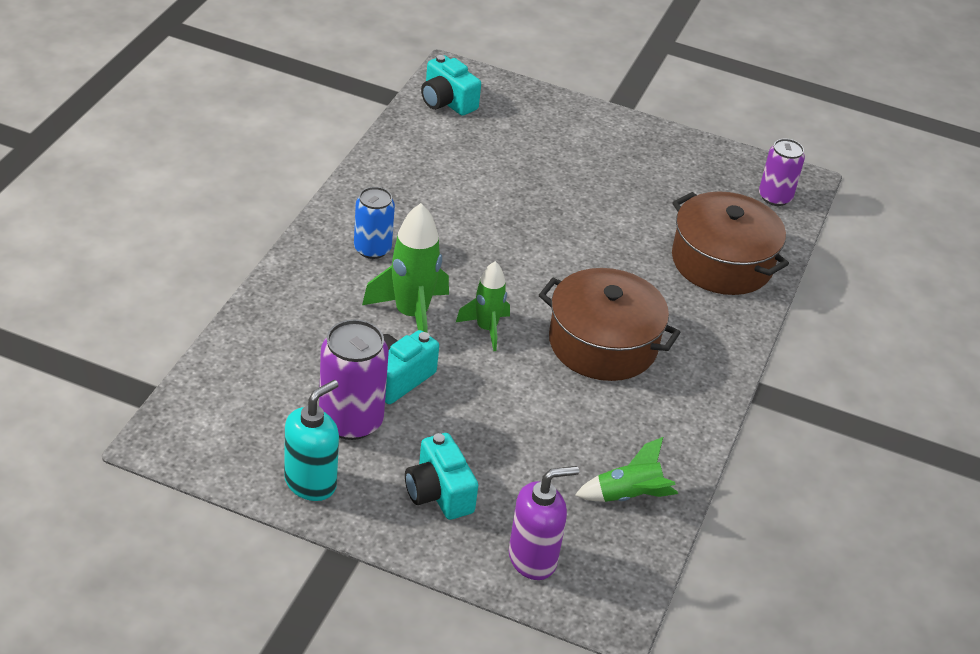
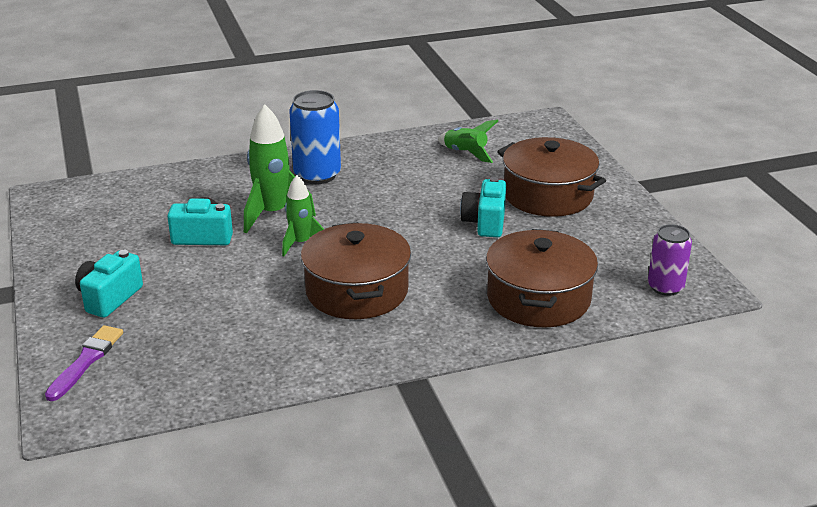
camera: 55 degrees right, 10 degrees down
(311, 482) = (64, 252): turquoise soap dispenser -> none
(351, 421) = (139, 240): purple can -> none
(372, 249) = (317, 175): blue can -> blue can, size x1.52
(447, 102) = (512, 132): turquoise camera -> turquoise camera (485, 222)
(533, 559) = (86, 361): purple soap dispenser -> purple brush
(578, 157) = (548, 195): none -> brown pot
(628, 496) = (203, 372): green rocket -> green rocket (465, 153)

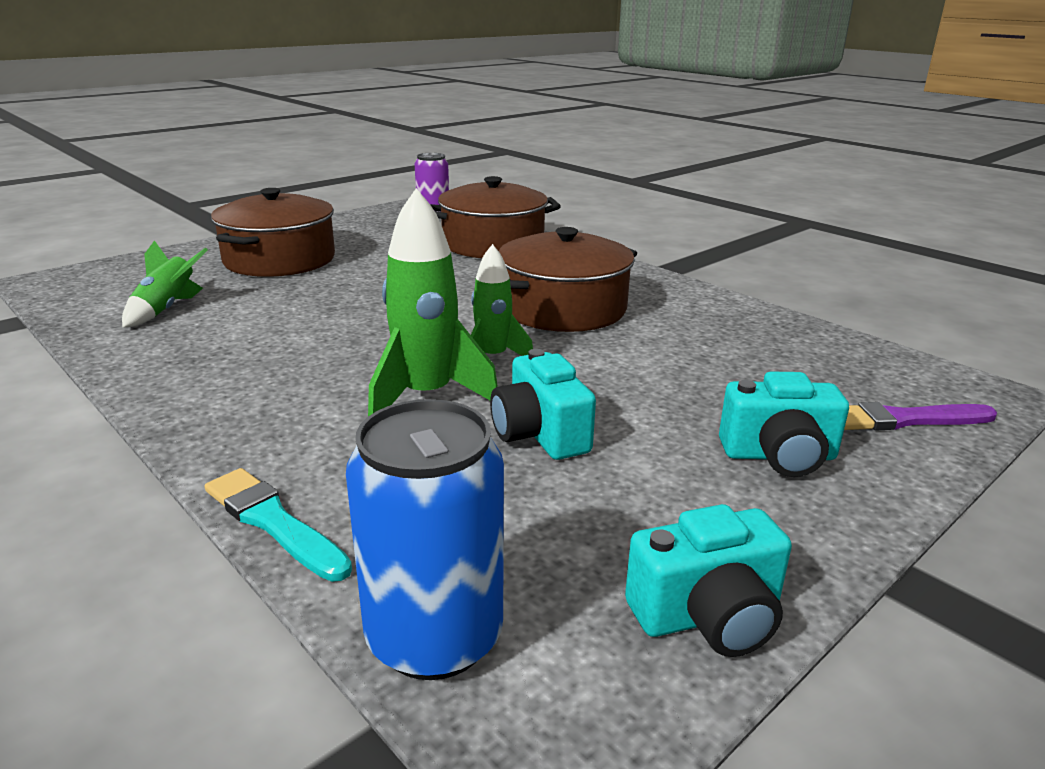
camera: 115 degrees left, 5 degrees down
(204, 167) = (274, 522): none -> turquoise brush
(317, 175) = (272, 393): blue can -> blue can (434, 637)
(485, 222) = (363, 277): turquoise camera -> turquoise camera (708, 616)

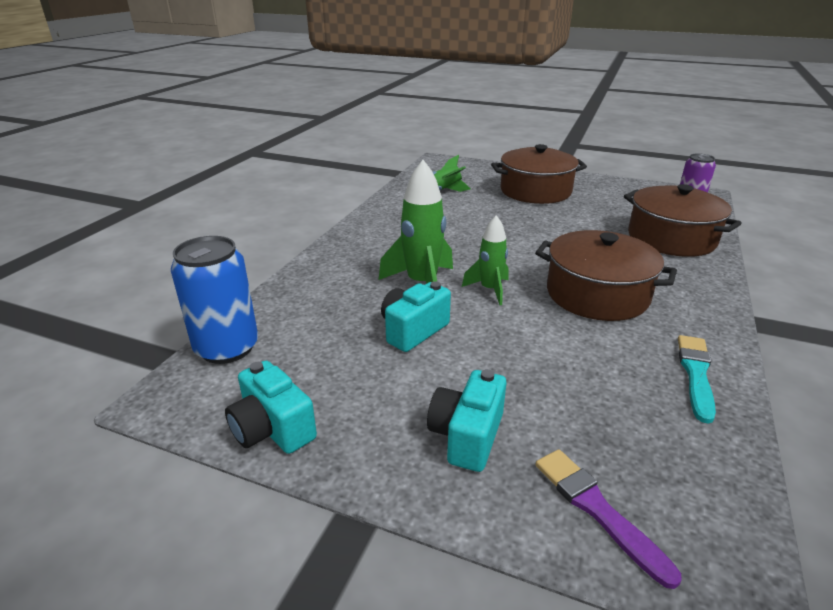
camera: 65 degrees right, 5 degrees up
(274, 522) = (285, 284): turquoise brush -> turquoise brush (696, 374)
(779, 456) = (467, 436): turquoise camera -> turquoise camera turned 45 degrees clockwise

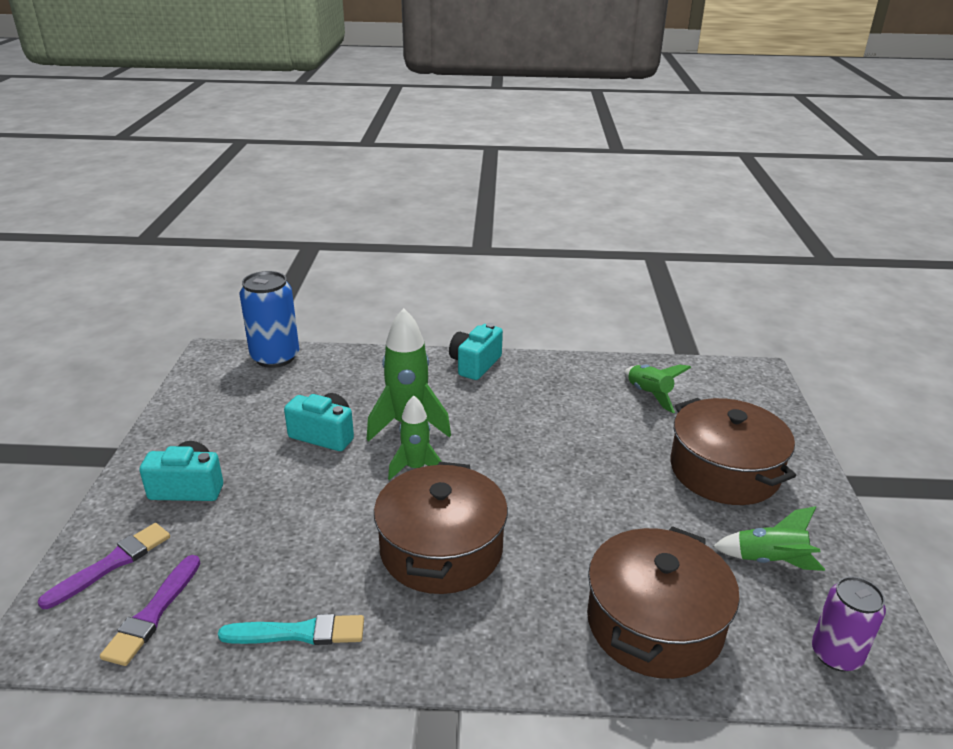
camera: 70 degrees right, 0 degrees up
(272, 429) = (188, 401): turquoise camera -> turquoise camera (475, 364)
(619, 199) = (769, 561): none -> green rocket
(679, 471) = (153, 613): none -> purple brush

